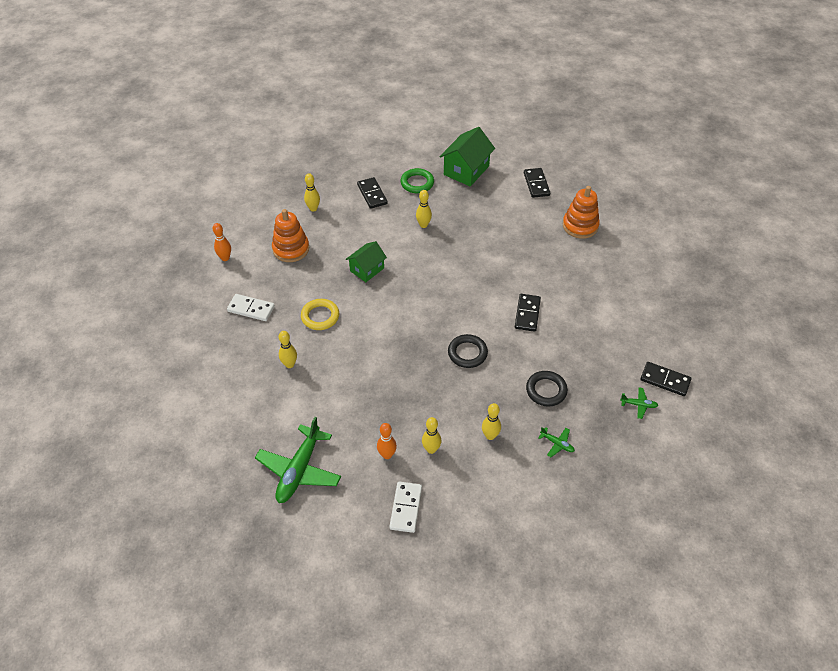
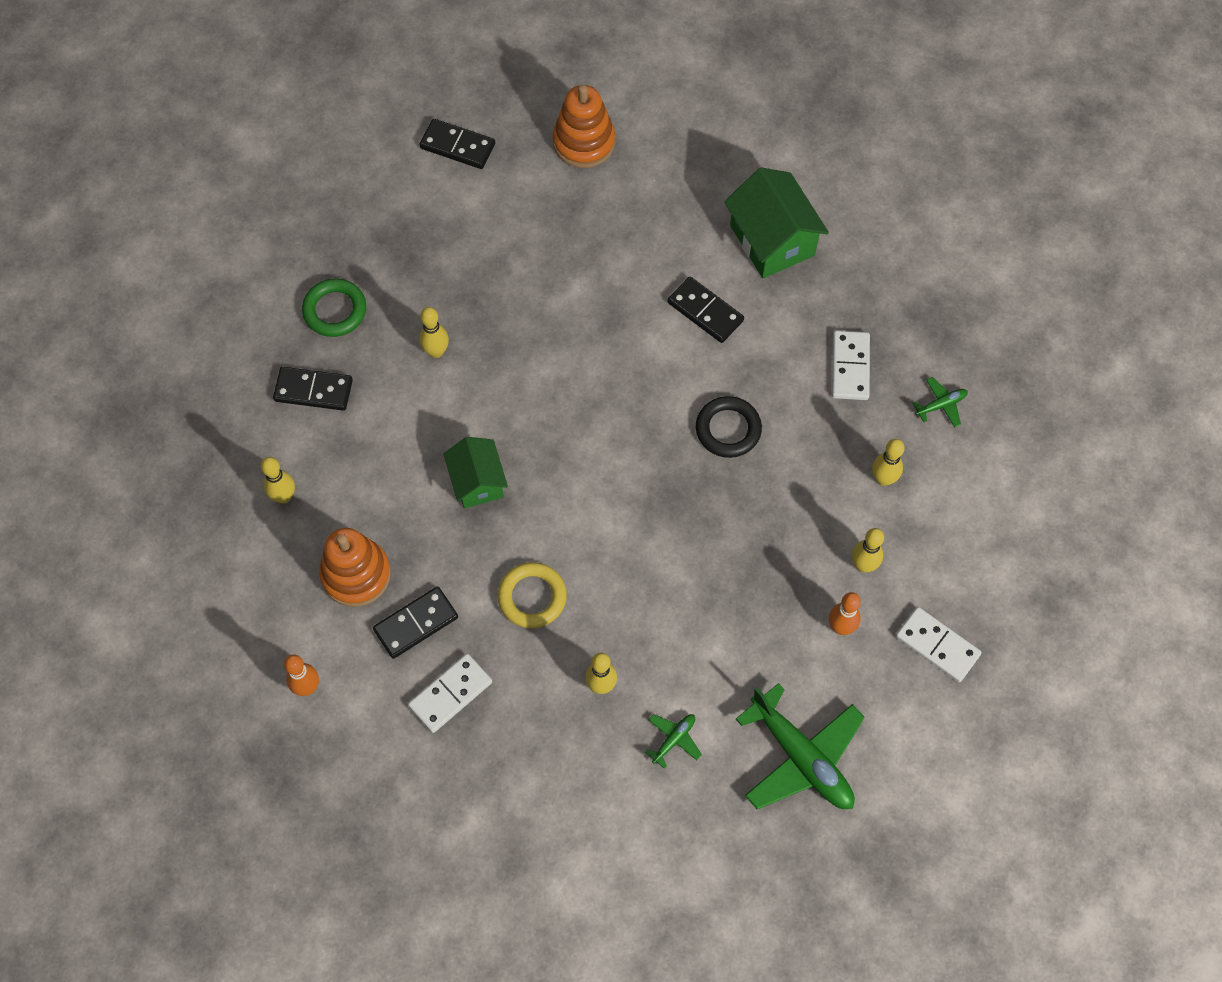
camera: 60 degrees left, 15 degrees up
(466, 170) = (357, 224): green house -> green house (772, 240)
(546, 390) = (850, 367): black ring -> white domino
(638, 405) = (936, 272): green plane -> green plane (674, 739)
(665, 380) = (917, 216): black domino -> black domino (416, 624)

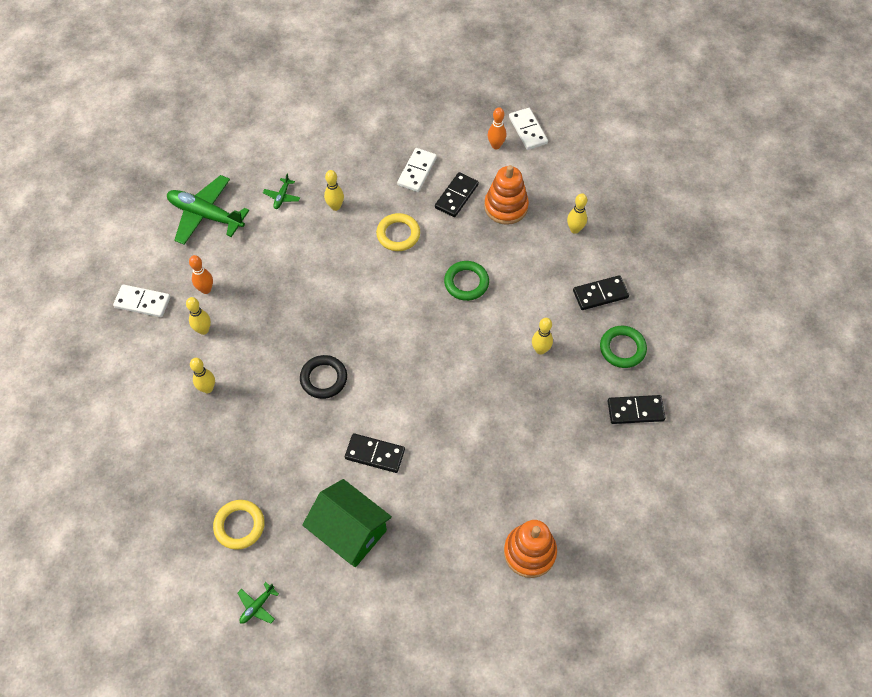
camera: 155 degrees right, 5 degrees down
(457, 146) = (620, 505): black domino -> black domino (635, 410)
(477, 482) = (466, 283): green house -> green ring
(850, 367) = (256, 456): white domino -> white domino (527, 130)
(896, 297) = (239, 526): none -> yellow ring
(941, 405) = (182, 456): green plane -> green plane (257, 606)

